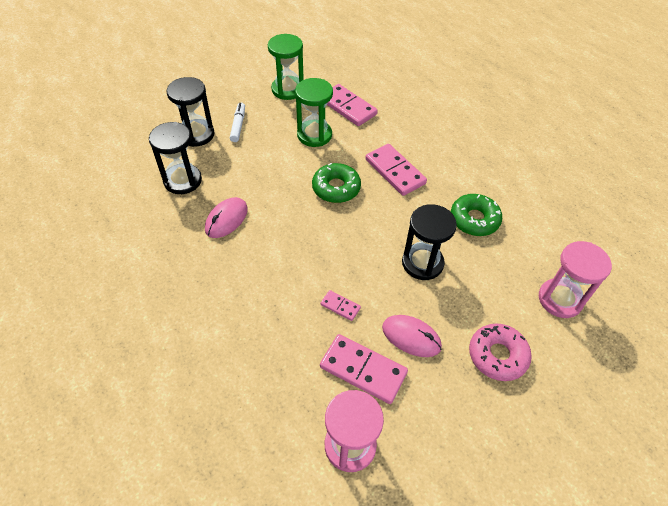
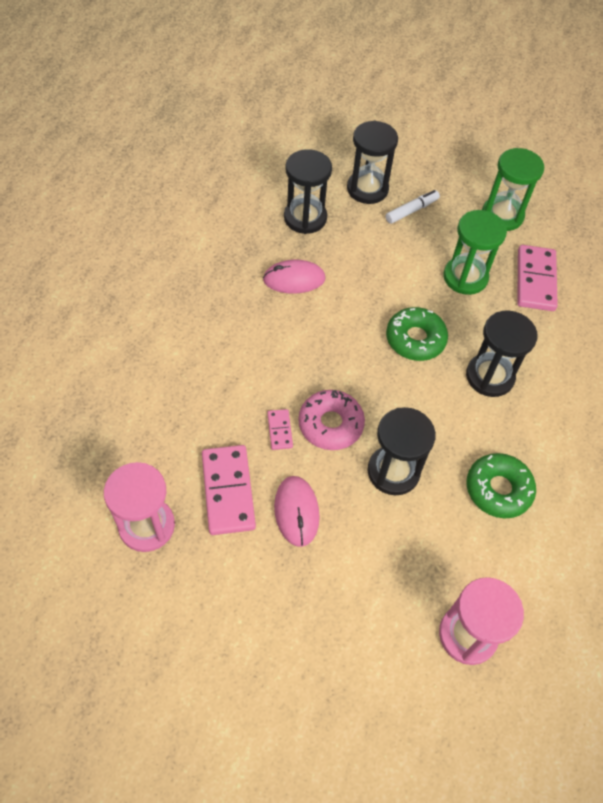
camera: 50 degrees right, 5 degrees up
(395, 171) = (489, 376): pink domino -> black hourglass
(497, 355) = (340, 604): pink donut -> pink donut (330, 424)

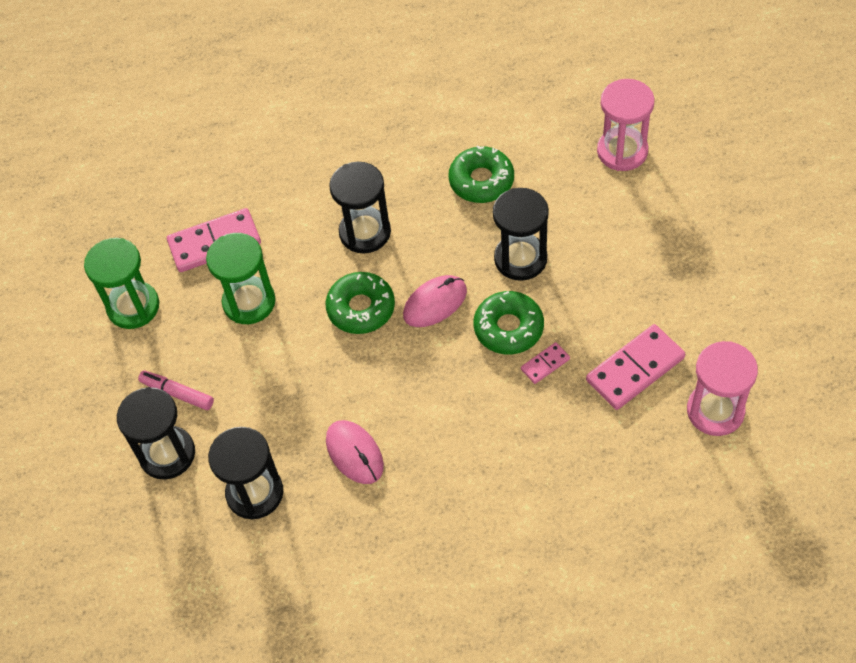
camera: 110 degrees left, 0 degrees up
(296, 512) = (613, 308): pink mouse -> pink mouse (435, 303)
(330, 424) = (508, 328): pink donut -> green donut
(411, 211) = (177, 393): white marker -> pink marker

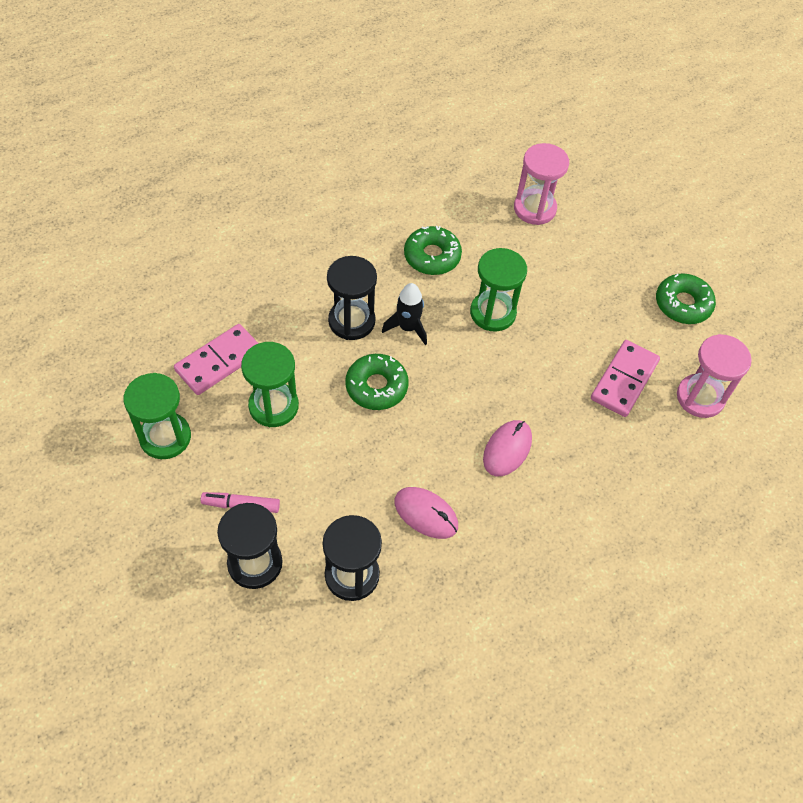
camera: 30 degrees left, 0 degrees up
(421, 253) = (407, 328): none -> black rocket
(435, 303) = (438, 367): pink mouse -> pink mouse (507, 449)
(508, 328) = (508, 372): green donut -> green donut (683, 304)
(520, 259) = (493, 313): black hourglass -> green hourglass
(545, 364) = (551, 394): pink domino -> none

